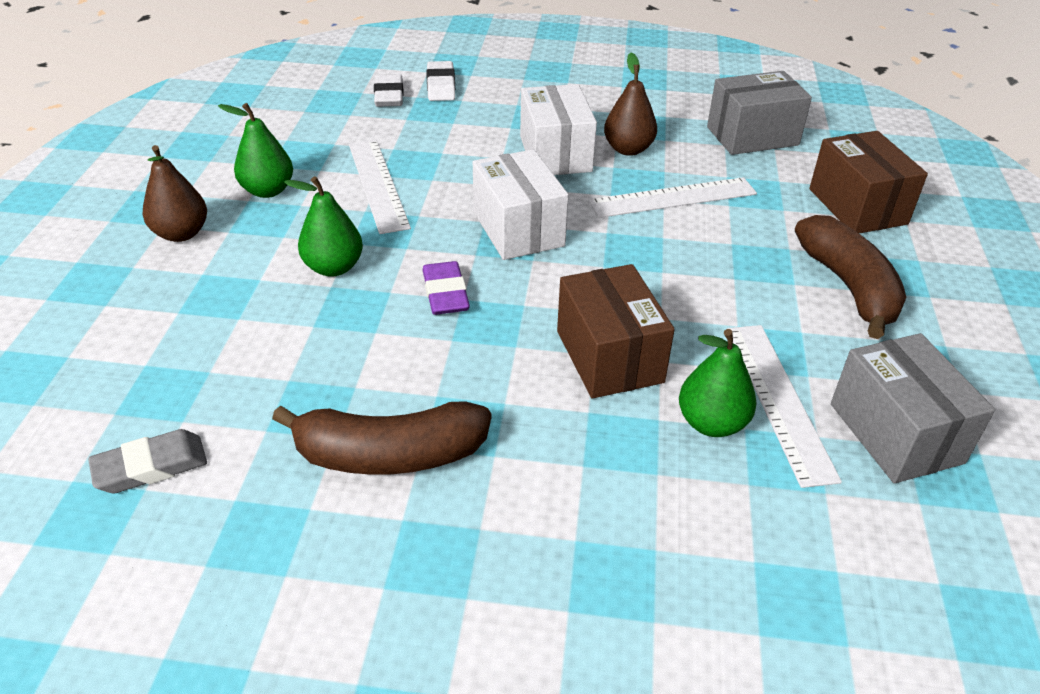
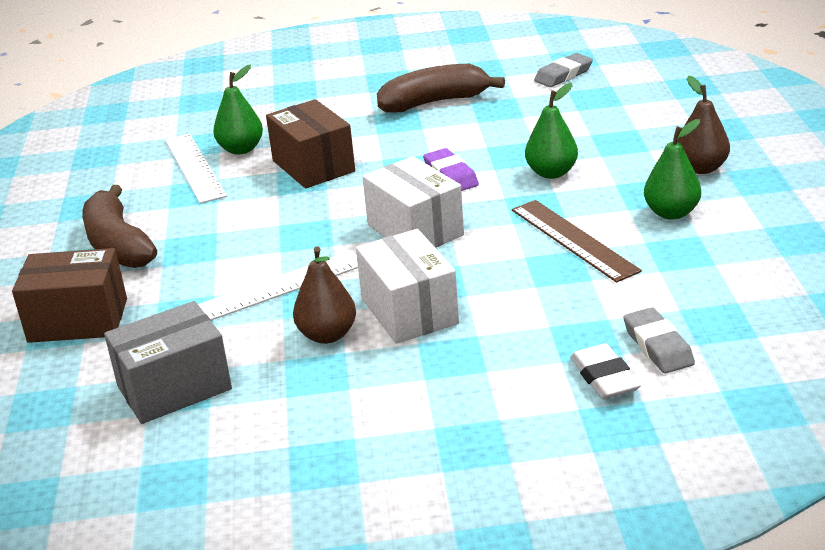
camera: 170 degrees right, 10 degrees down
(377, 185) = (573, 240): white ruler -> brown ruler
(389, 95) = (658, 346): white eraser -> grey eraser
(857, 206) = (78, 320): brown box -> brown box turned 60 degrees counterclockwise
(896, 433) = (121, 167): grey box -> none

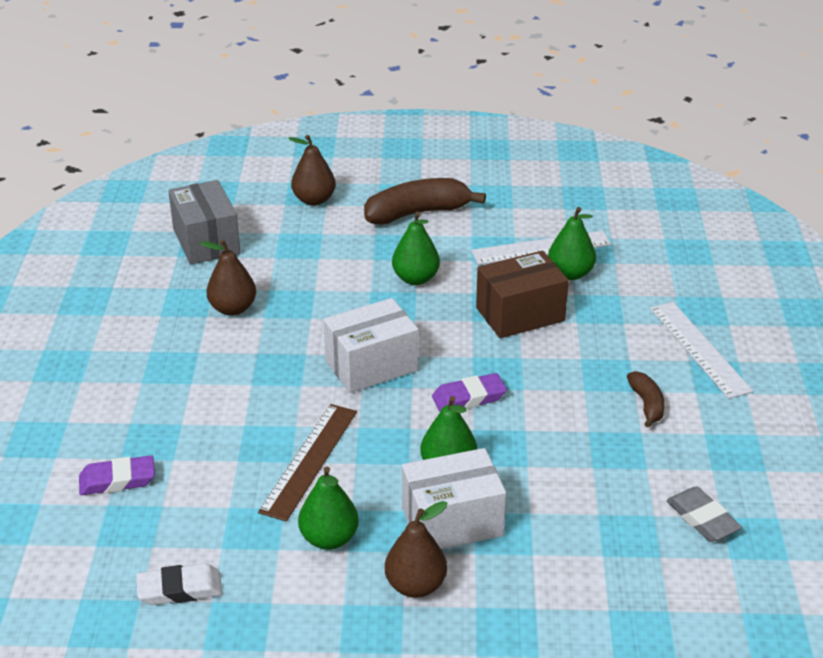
camera: 95 degrees right, 5 degrees up
(78, 320) = (314, 200): brown box -> brown pear
(254, 227) = (415, 278): none -> green pear
(272, 289) = (312, 285): white ruler -> white ruler (699, 349)
(409, 311) = (243, 351): white box -> white box (452, 521)
(434, 102) = (647, 404): brown banana -> brown banana, size x0.53
(573, 240) = (309, 460): brown ruler -> brown ruler turned 45 degrees counterclockwise
(604, 377) = (95, 442): white eraser -> white eraser (180, 589)
(658, 346) = (117, 480): grey eraser -> purple eraser

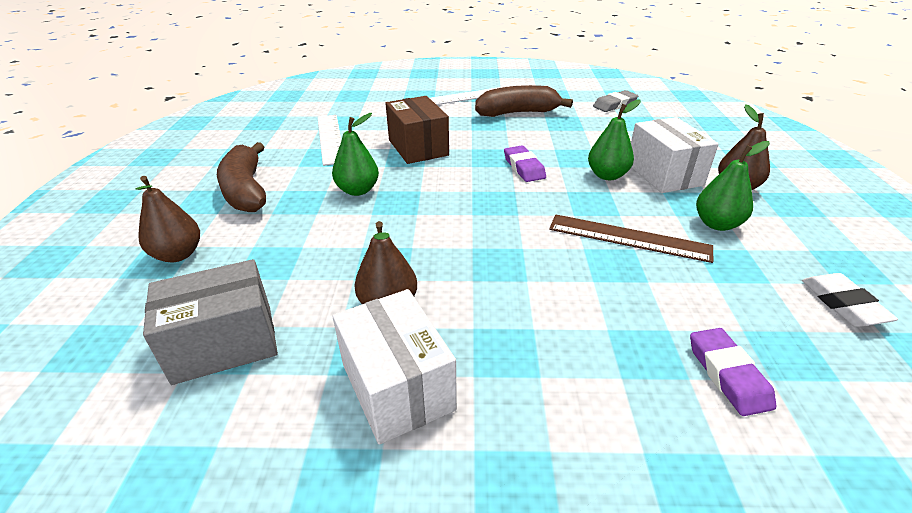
camera: 90 degrees left, 0 degrees up
(371, 365) = (488, 210): white box -> white box (397, 387)
(570, 273) = (368, 129): green pear -> none
(647, 404) = (518, 113): brown banana -> brown banana, size x1.90

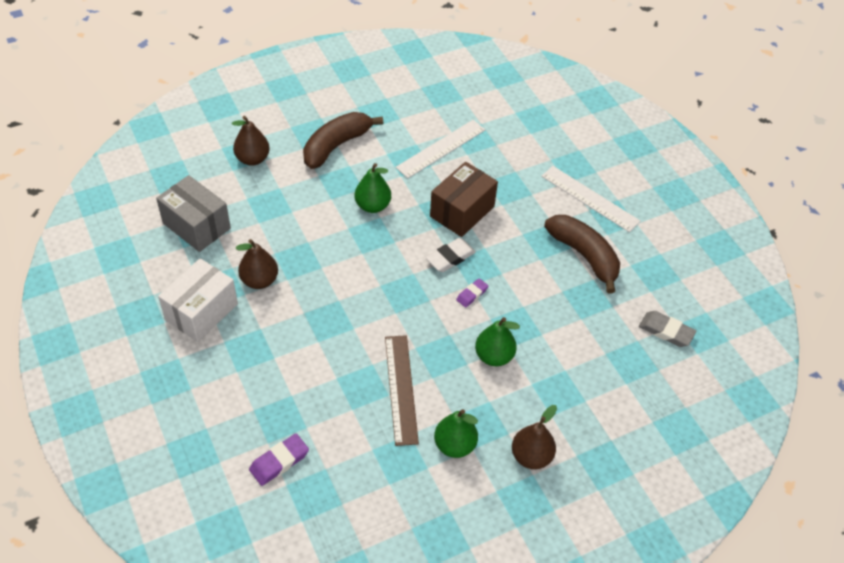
camera: 60 degrees right, 15 degrees up
(524, 167) = (472, 294): purple eraser -> purple eraser, size x0.65
(663, 174) = (523, 397): white box -> none
(843, 304) = (384, 529): white eraser -> white eraser (450, 257)

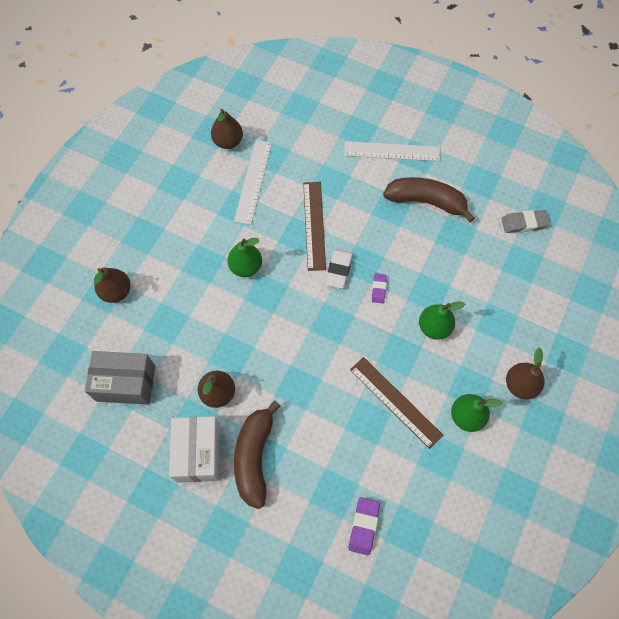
camera: 35 degrees left, 15 degrees up
(336, 146) = (172, 233): brown banana -> brown banana (254, 457)
(448, 108) = (228, 141): none -> brown pear
(462, 211) = (314, 225): brown box -> brown ruler

